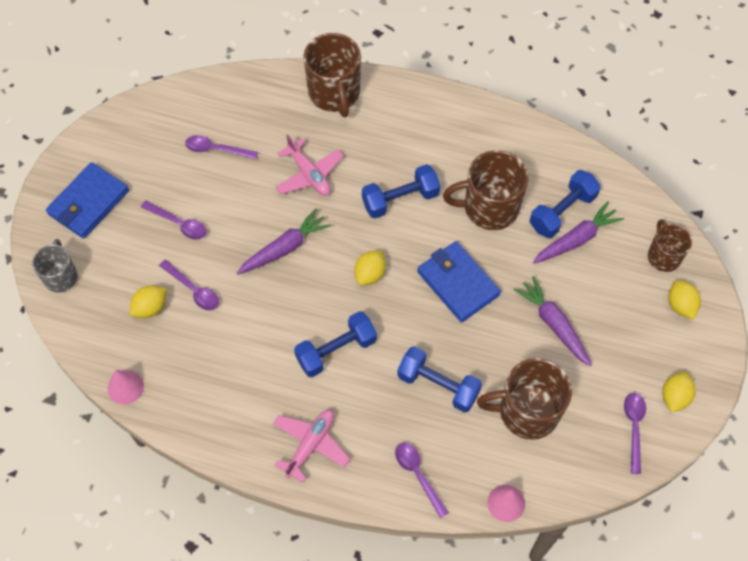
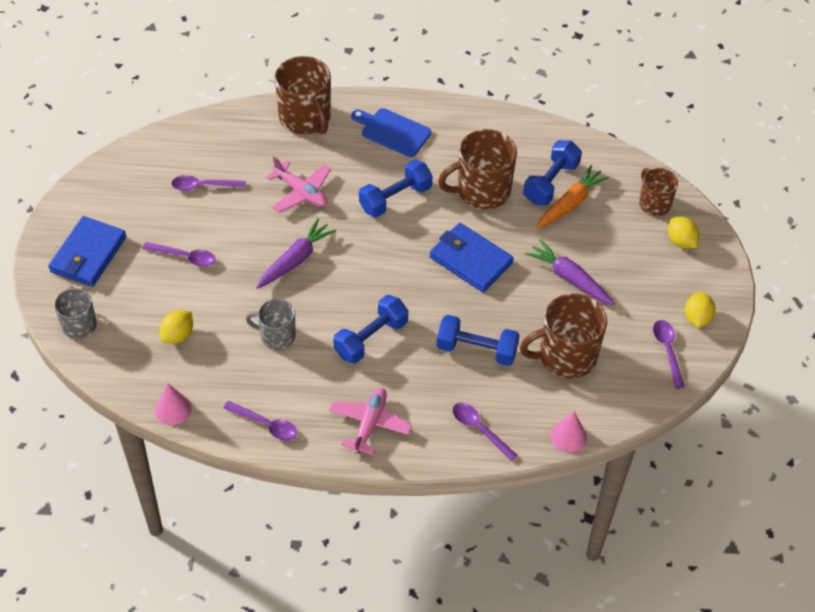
camera: 15 degrees left, 10 degrees down
(193, 290) = (216, 312): purple spoon -> purple spoon (266, 425)
(245, 328) = (276, 336): none -> grey mug
(370, 274) = (384, 267): yellow lemon -> none
(417, 124) = (393, 131): none -> blue cutting board
(576, 239) = (570, 203): purple carrot -> orange carrot

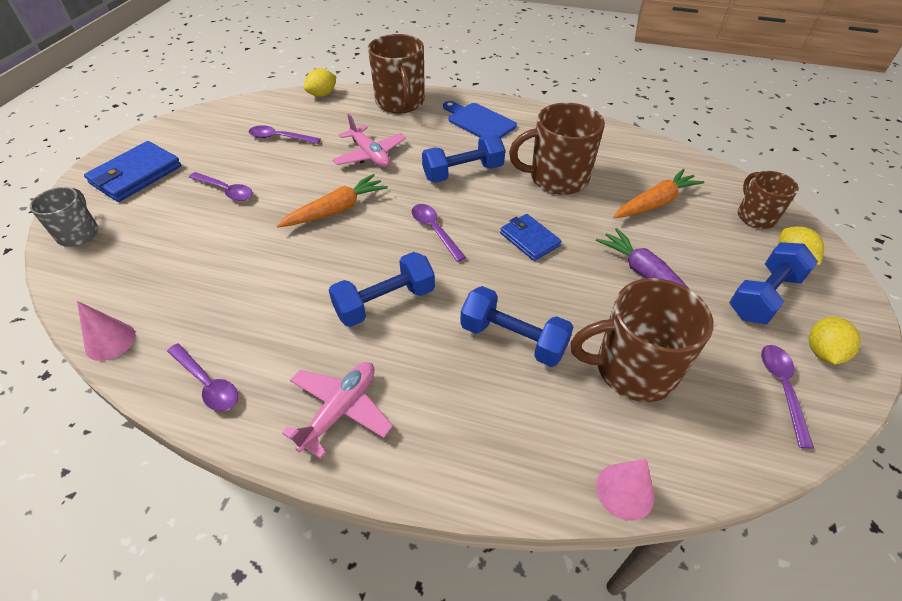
camera: 15 degrees right, 5 degrees down
(178, 335) = (171, 261): yellow lemon -> yellow lemon (322, 95)
(276, 336) = (277, 280): grey mug -> none
(295, 259) = (336, 210): purple carrot -> orange carrot
(470, 260) = (529, 239): blue wallet -> blue wallet, size x0.63
(479, 429) = (491, 450): purple spoon -> purple spoon (435, 230)
(551, 183) = (634, 182): blue dumbbell -> blue dumbbell (763, 296)

